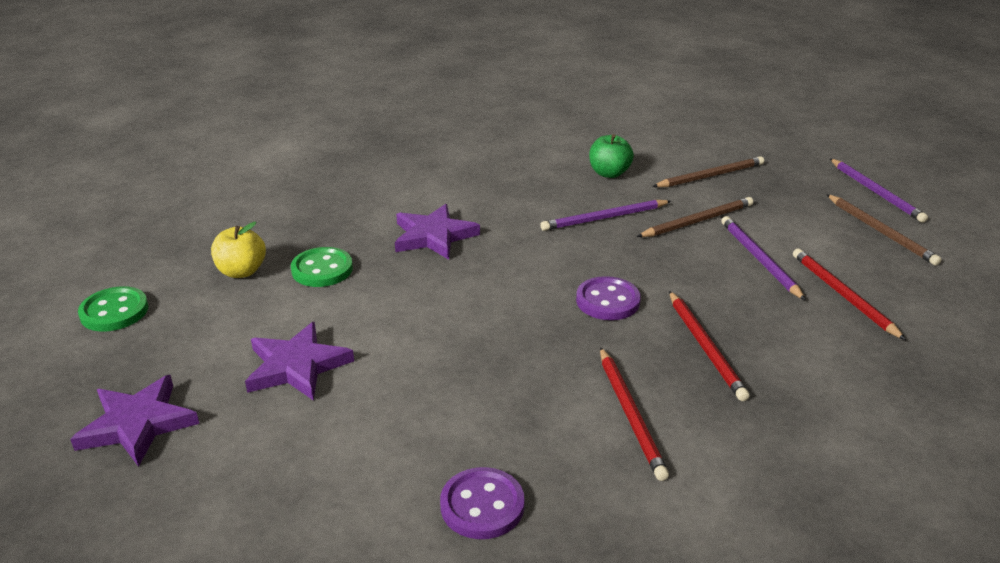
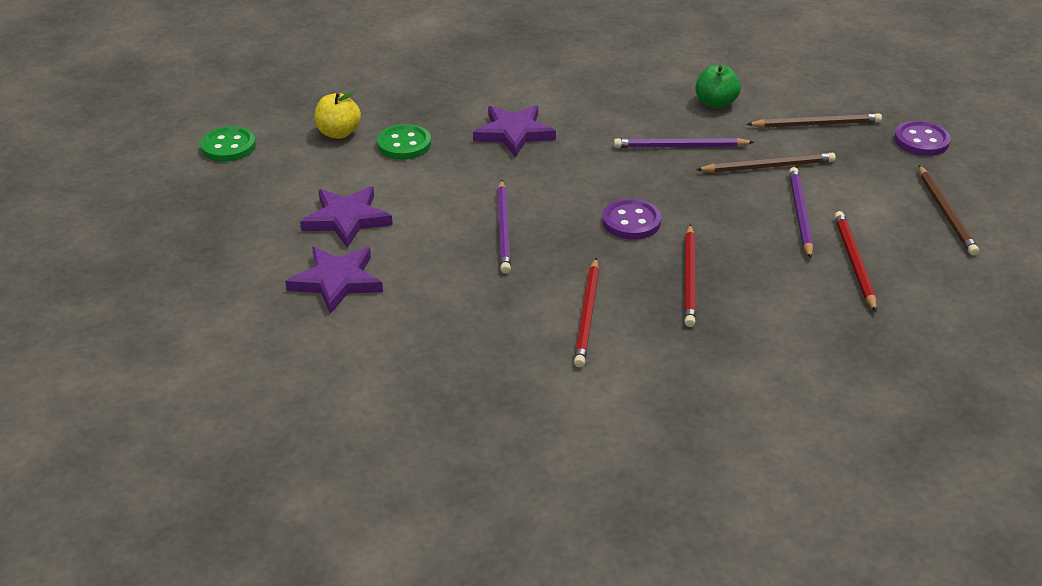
camera: 20 degrees right, 5 degrees up
(137, 424) = (214, 236): purple star -> purple star (336, 281)
(482, 505) = (432, 350): purple button -> purple button (921, 141)
(875, 192) = (977, 173): purple pencil -> purple pencil (503, 229)

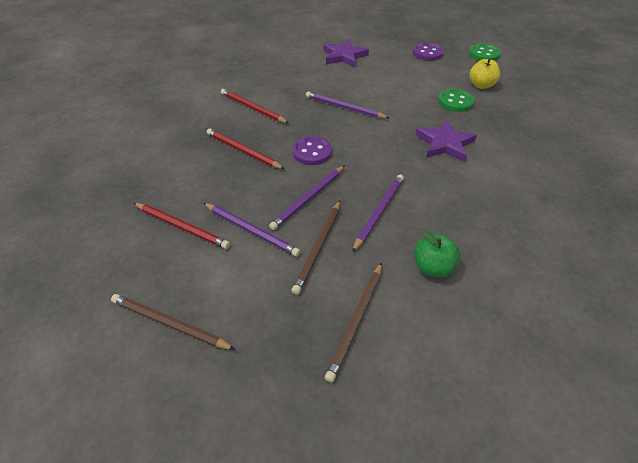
camera: 120 degrees right, 10 degrees up
(347, 219) = (391, 69): purple star -> none
(712, 195) = (309, 198): none -> purple pencil
(921, 141) = (272, 394): purple button -> purple button (427, 53)

